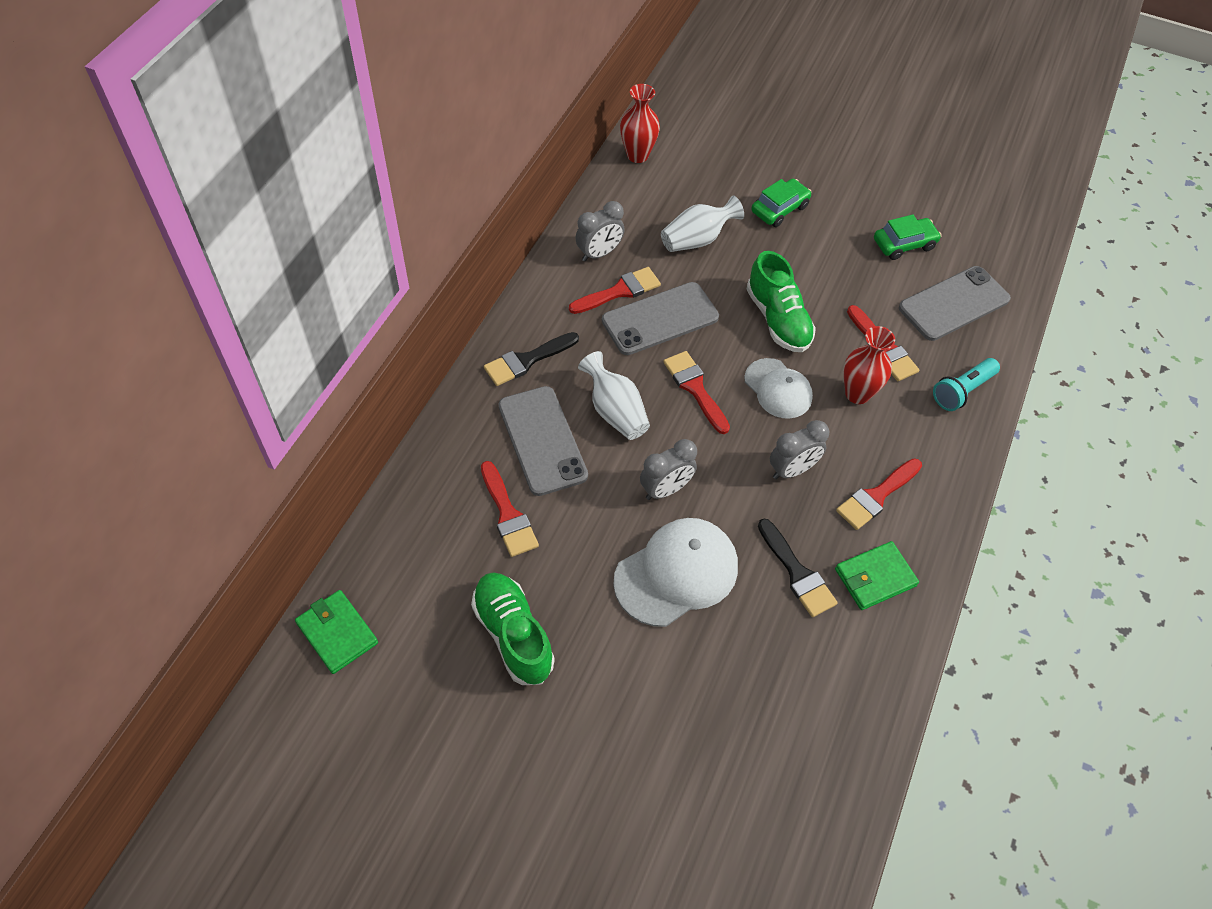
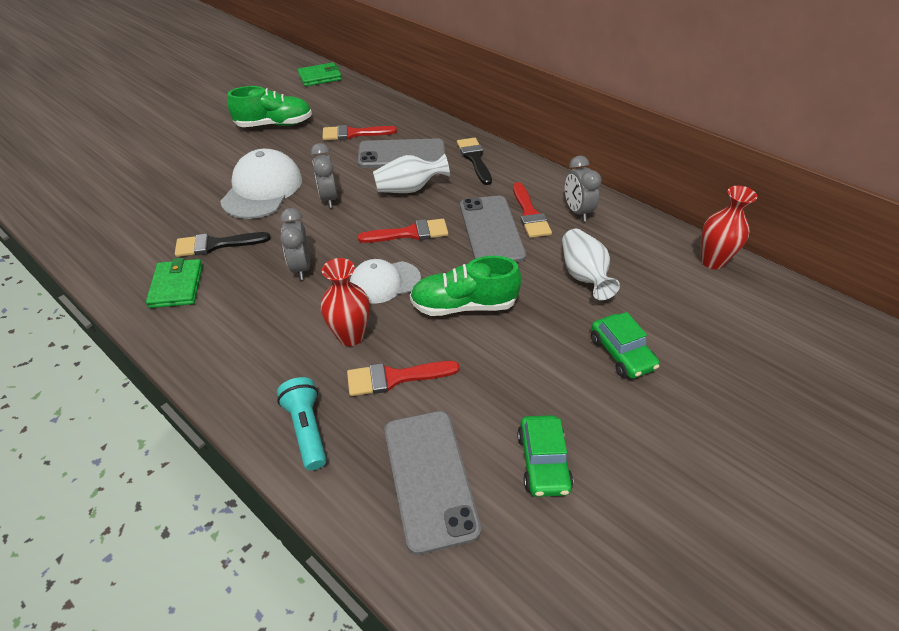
camera: 110 degrees right, 10 degrees down
(676, 573) = (262, 189): white cap -> white cap turned 150 degrees counterclockwise
(876, 496) = (241, 312): red brush -> none

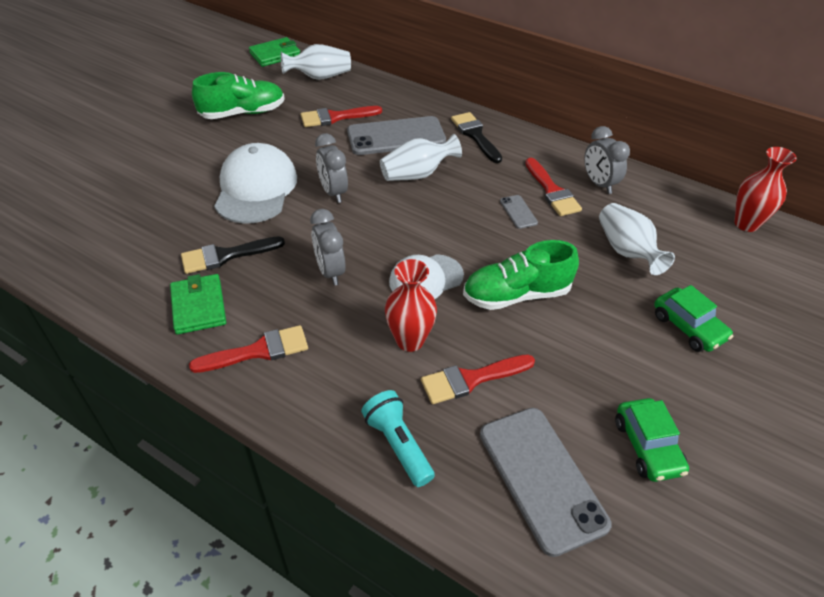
camera: 10 degrees left, 0 degrees up
(352, 98) = (320, 77): none -> white vase
(410, 233) = (434, 223): red brush -> red brush (258, 351)
(491, 230) = (518, 212): grey phone -> grey phone, size x0.44

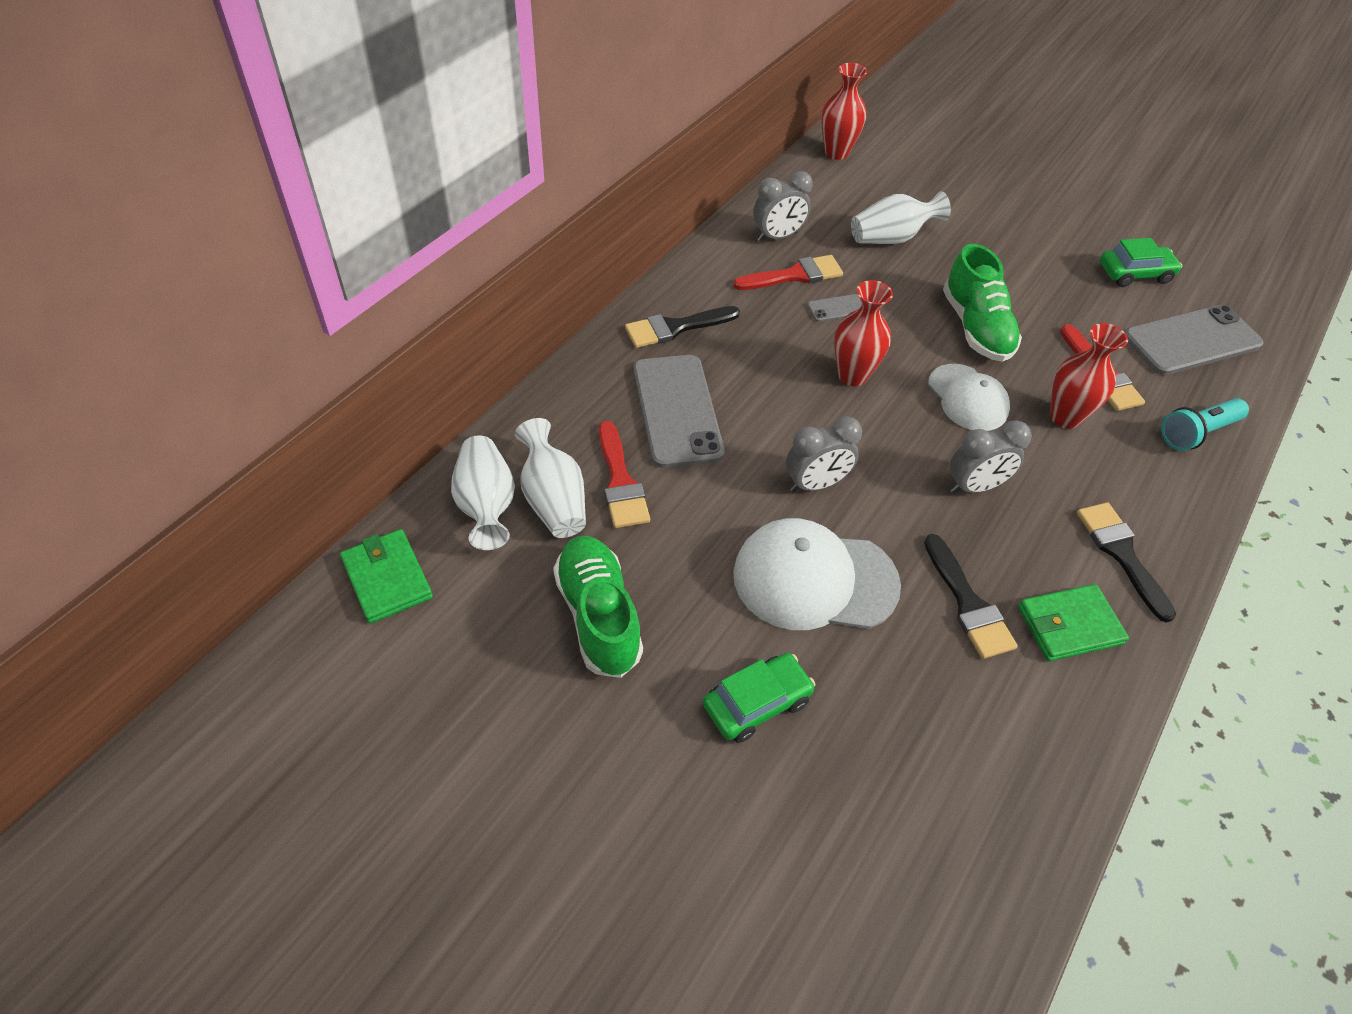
camera: 90 degrees left, 5 degrees up
(258, 351) = (1121, 554): red brush -> black brush
(417, 174) = (768, 393): white vase -> white vase (553, 499)
(442, 215) = (852, 375): none -> red vase
(688, 327) = (990, 221): green car -> green car (757, 703)

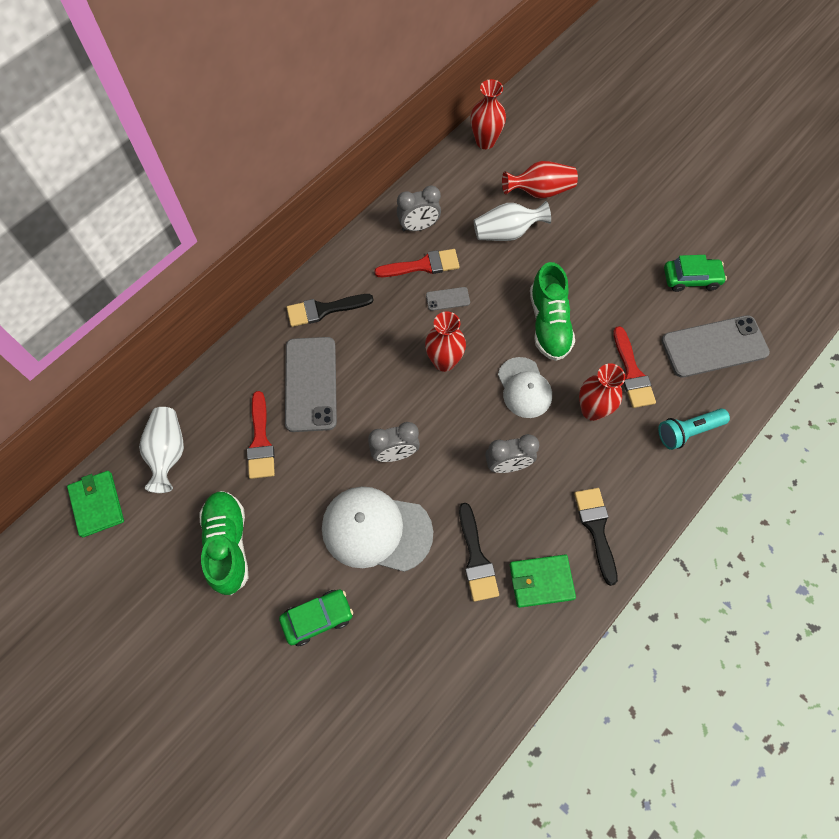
camera: 10 degrees right, 15 degrees up
(553, 499) = (213, 452): white vase -> none
(918, 197) = (539, 191): none -> red vase

